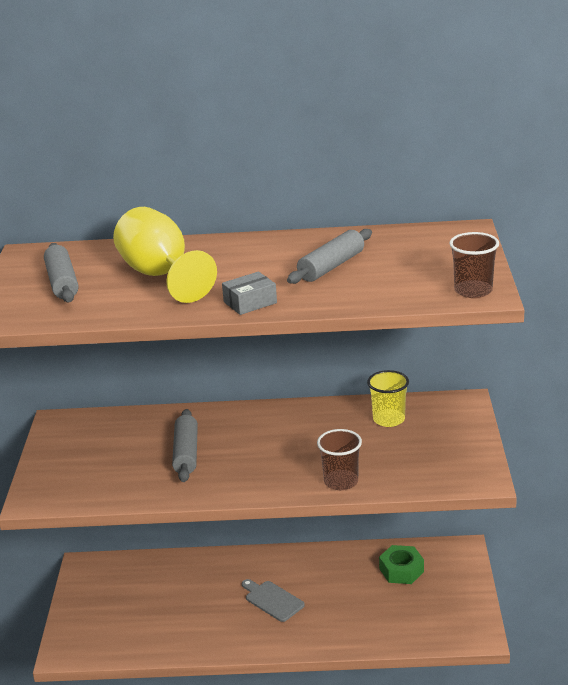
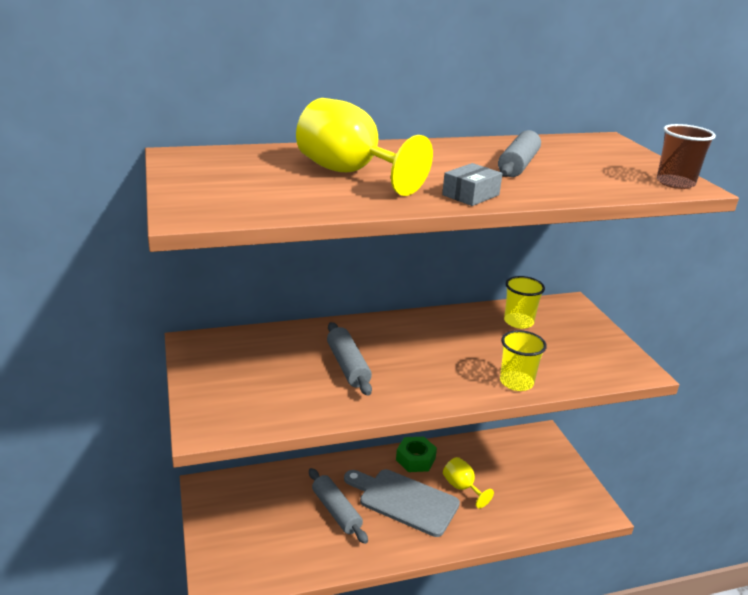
camera: 20 degrees left, 0 degrees up
(62, 282) = (242, 180): grey rolling pin -> grey rolling pin (336, 511)
(272, 600) = (404, 500): grey cutting board -> grey cutting board, size x1.72
(339, 594) = (462, 488): none -> yellow goblet
(341, 481) = (516, 382): brown cup -> yellow cup
(401, 570) = (503, 458): green nut -> green nut (415, 459)

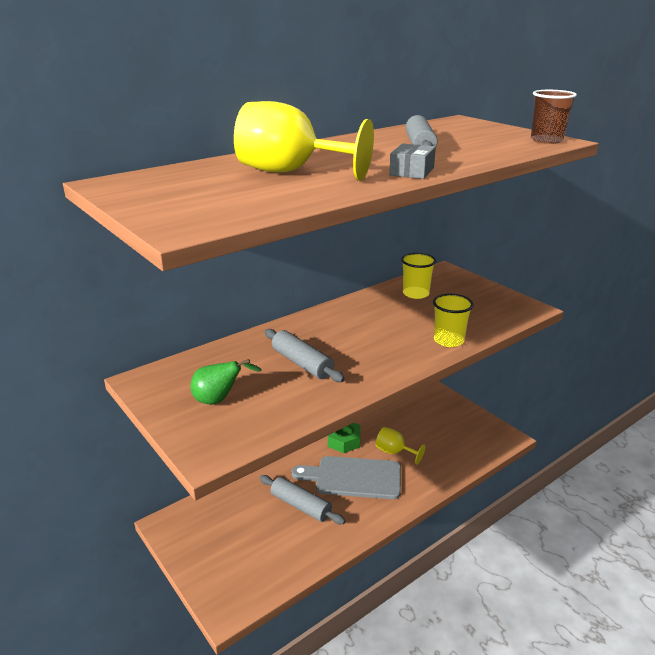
camera: 20 degrees left, 0 degrees up
(247, 380) = (219, 400): none -> green pear

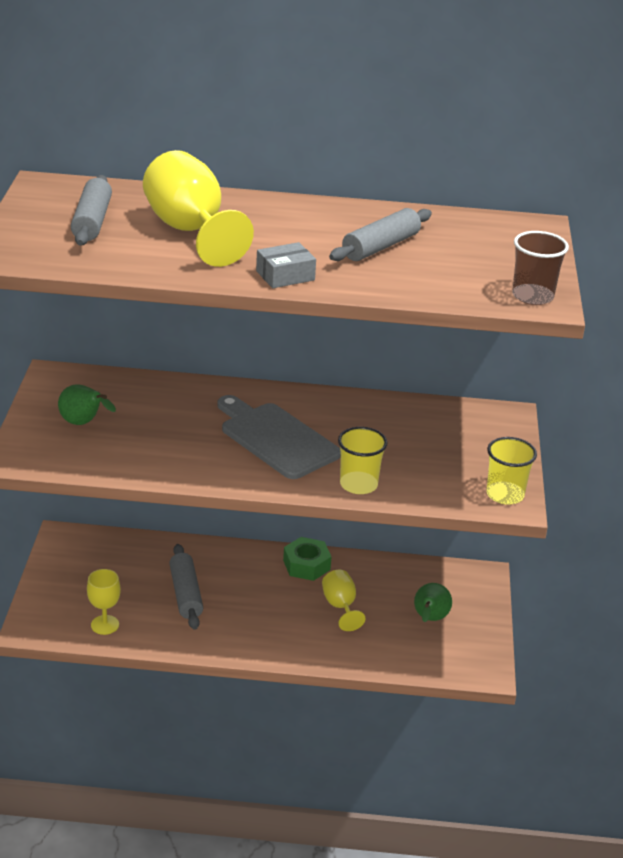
camera: 40 degrees right, 5 degrees up
(277, 566) = (105, 625): none -> yellow goblet
(302, 363) = (192, 430): grey rolling pin -> grey rolling pin (92, 221)
(353, 477) = (266, 602): grey cutting board -> grey cutting board (276, 438)
(415, 294) = (421, 423): yellow cup -> yellow cup (505, 495)
(444, 429) = (429, 619): none -> green pear

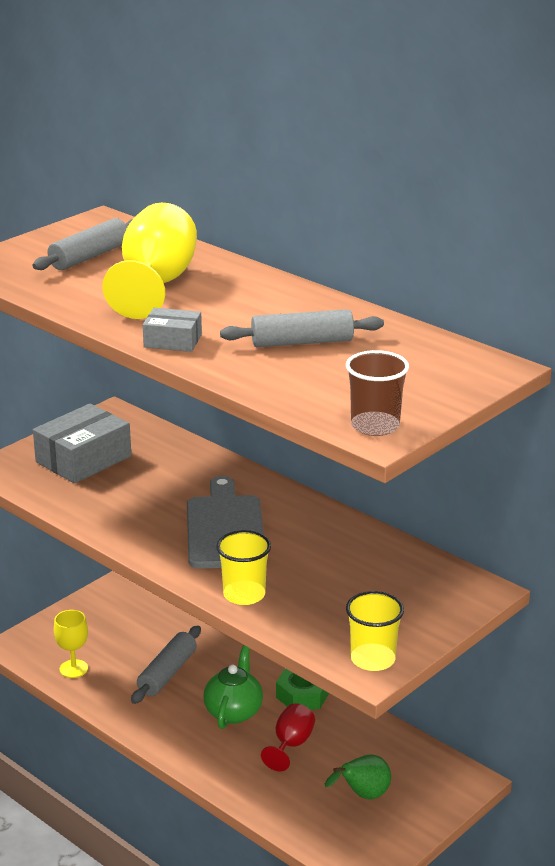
camera: 40 degrees right, 5 degrees down
(83, 423) = (83, 459): green pear -> grey box
(271, 601) = (233, 712): none -> green teapot
(340, 606) = (291, 745): yellow goblet -> red goblet

